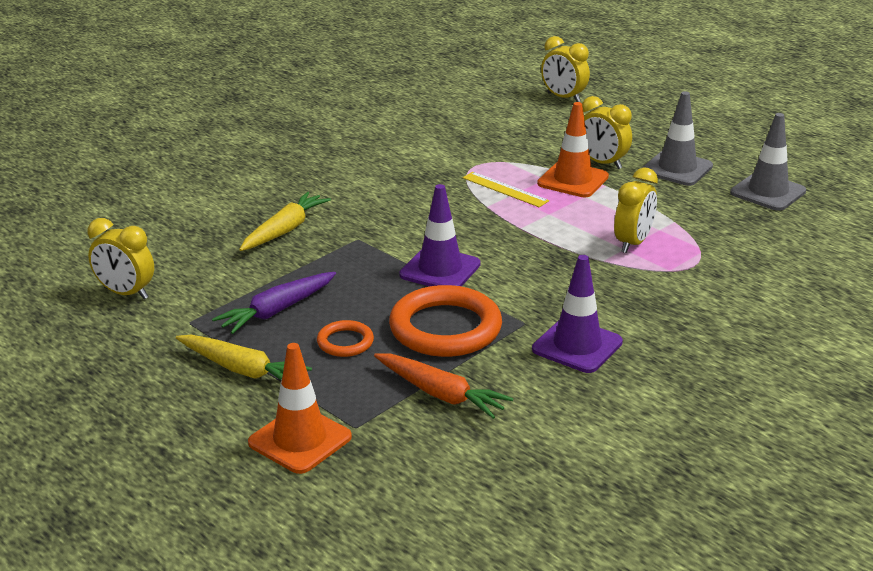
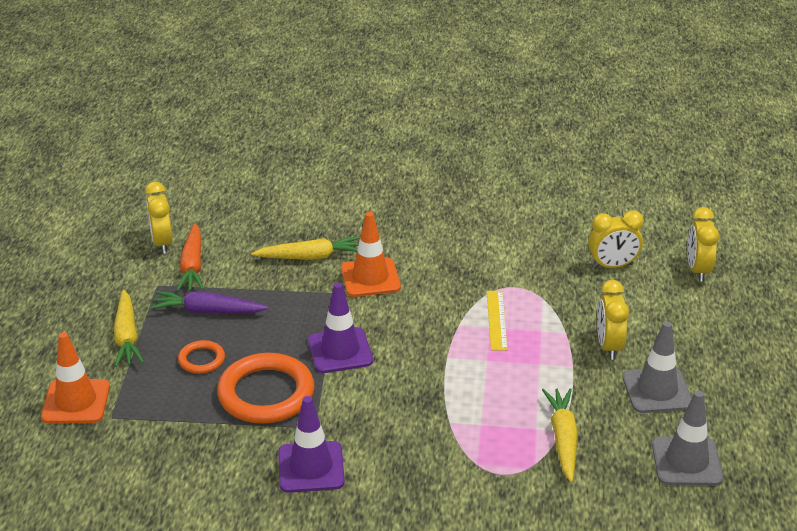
camera: 50 degrees right, 5 degrees up
(440, 394) = (183, 434): orange carrot -> orange carrot (192, 266)
(573, 180) = (558, 345): orange traffic cone -> orange traffic cone (370, 278)
(633, 243) = (496, 425): yellow clock -> yellow clock (612, 266)
(684, 224) = (563, 439): none -> yellow carrot

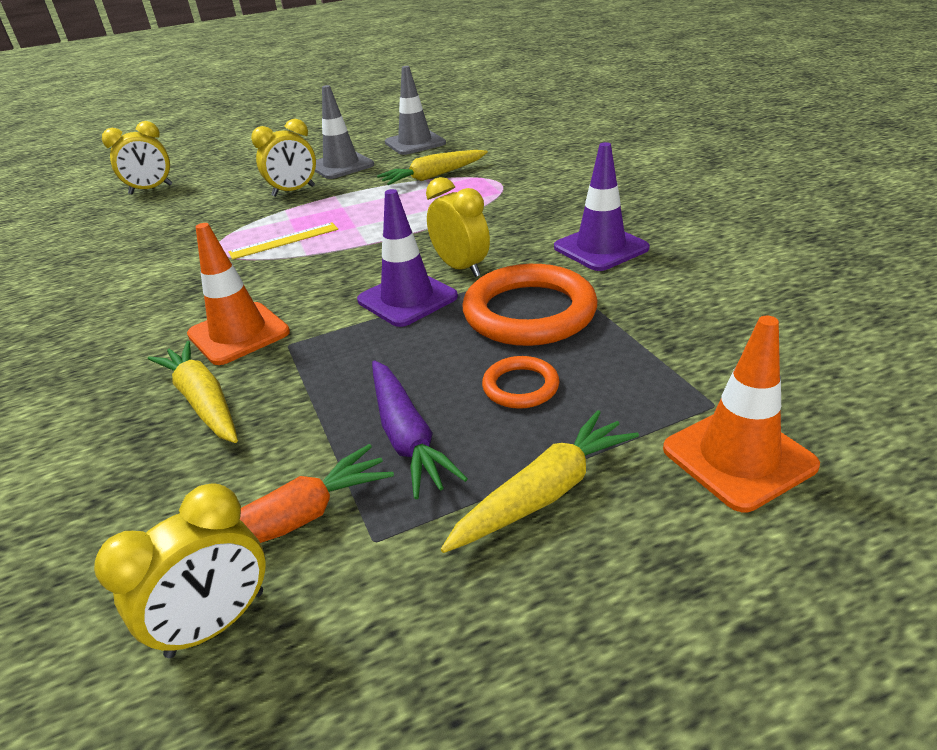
camera: 115 degrees left, 0 degrees up
(612, 266) = (156, 219): yellow clock -> yellow clock (461, 268)

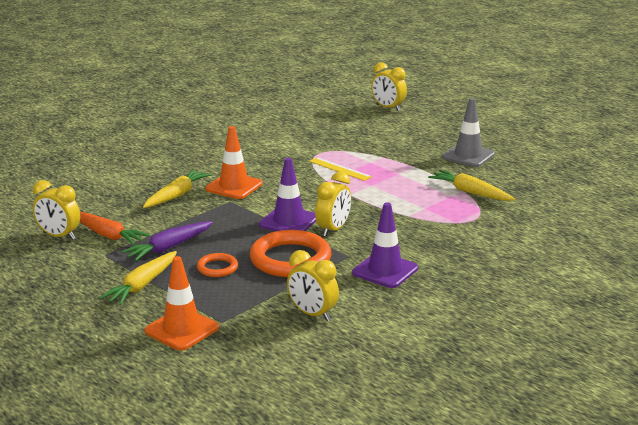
camera: 65 degrees right, 10 degrees down
(293, 191) = (413, 152): yellow clock -> yellow clock (312, 314)
(415, 143) = (533, 171): grey traffic cone -> none
(544, 493) = (142, 285): yellow carrot -> yellow carrot turned 90 degrees clockwise

